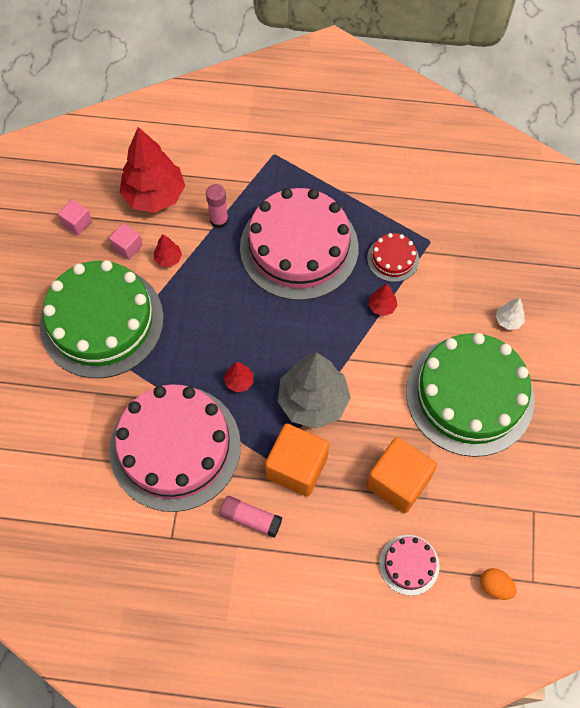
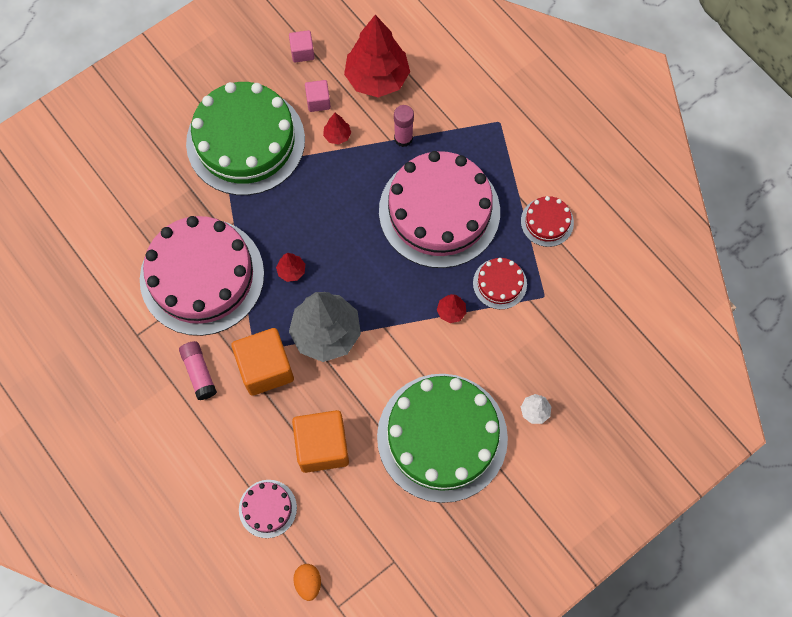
camera: 45 degrees right, 5 degrees up
(378, 192) = (547, 222): none -> red cake

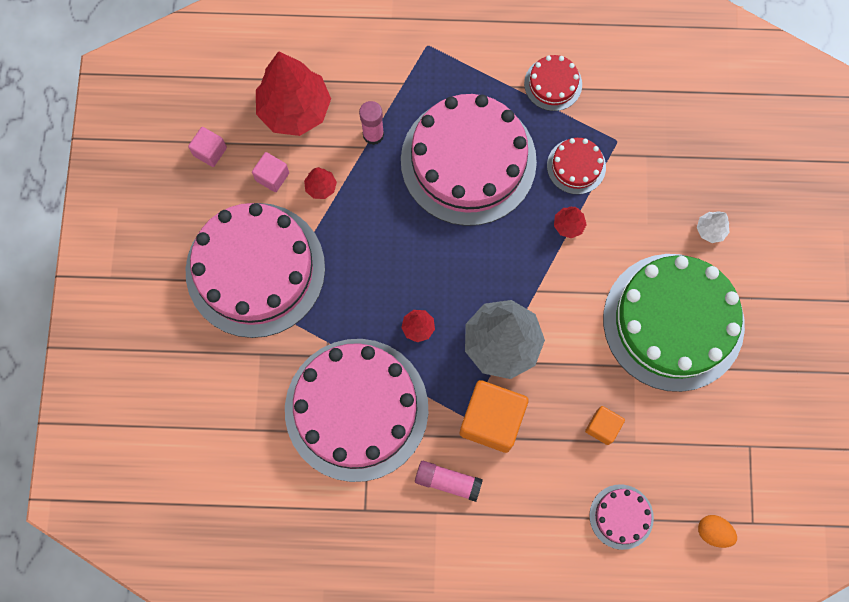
camera: 50 degrees left, 5 degrees up
(245, 141) = (255, 269): green cake -> pink cake
(322, 446) = (602, 427): orange cube -> orange cube, size x0.52

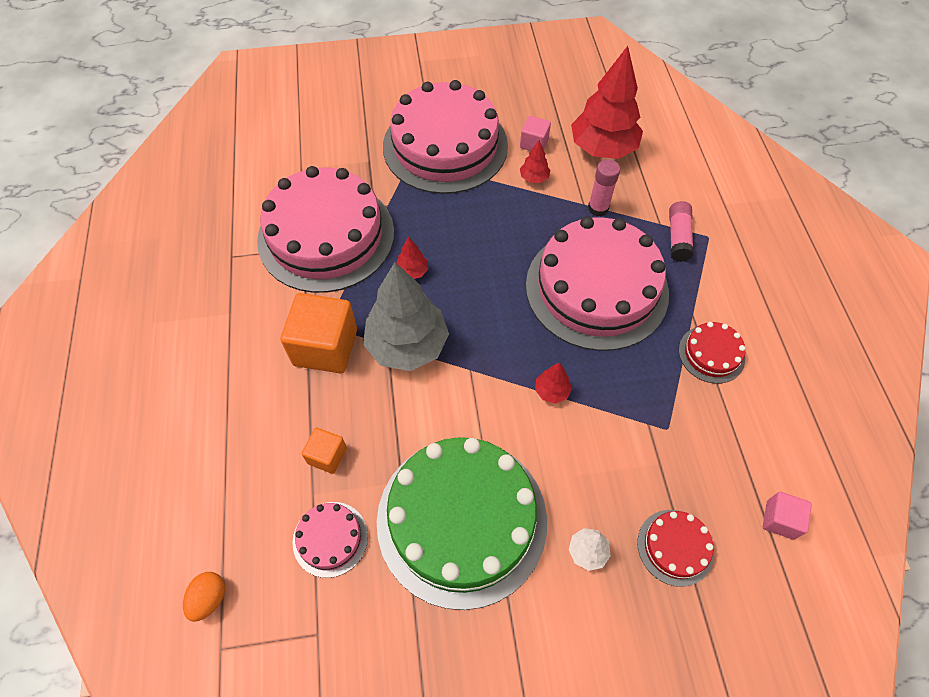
camera: 80 degrees right, 15 degrees down
(210, 151) = (544, 100): pink cube -> pink cube (780, 520)
(448, 481) = (260, 318): pink glue stick -> pink glue stick (678, 237)
(576, 166) = (623, 390): red cake -> red cake (675, 547)
(621, 516) = (227, 489): pink cake -> pink cake (330, 539)

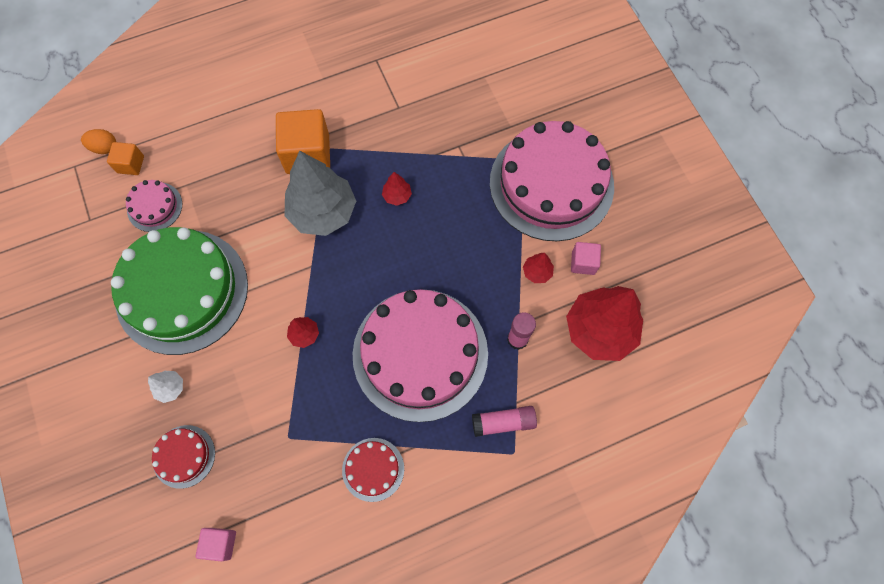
camera: 75 degrees right, 10 degrees up
(326, 236) = (416, 119): pink cake -> none
(327, 456) = (216, 185): orange cube -> orange cube (130, 164)

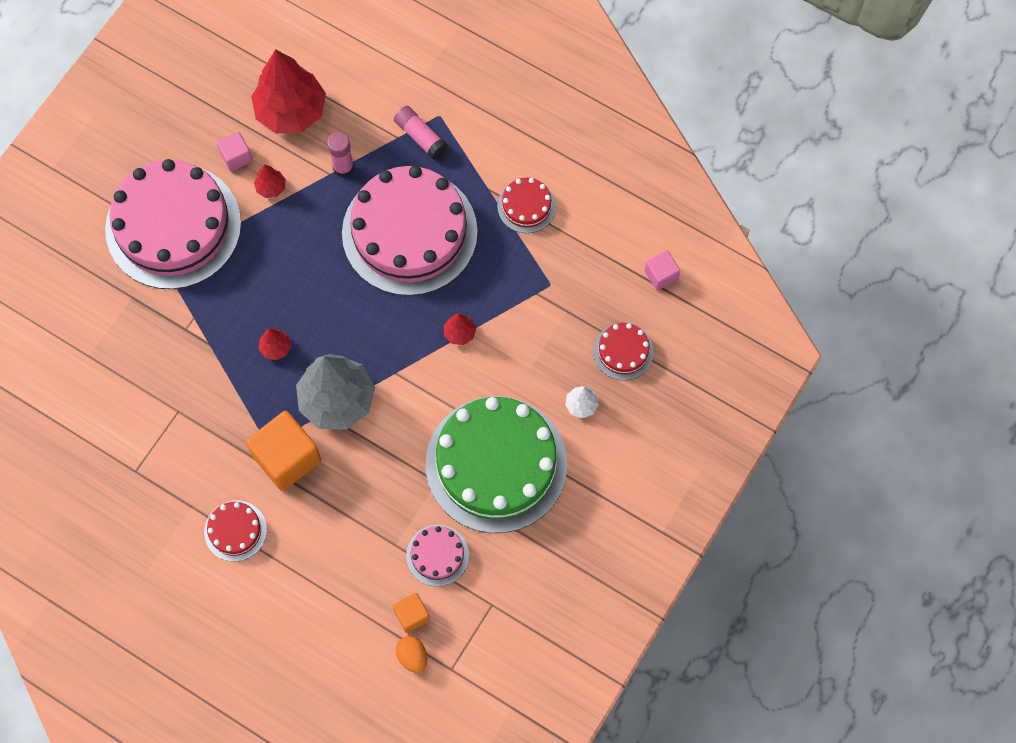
camera: 125 degrees left, 0 degrees up
(284, 94) = (235, 531): none -> red cake

